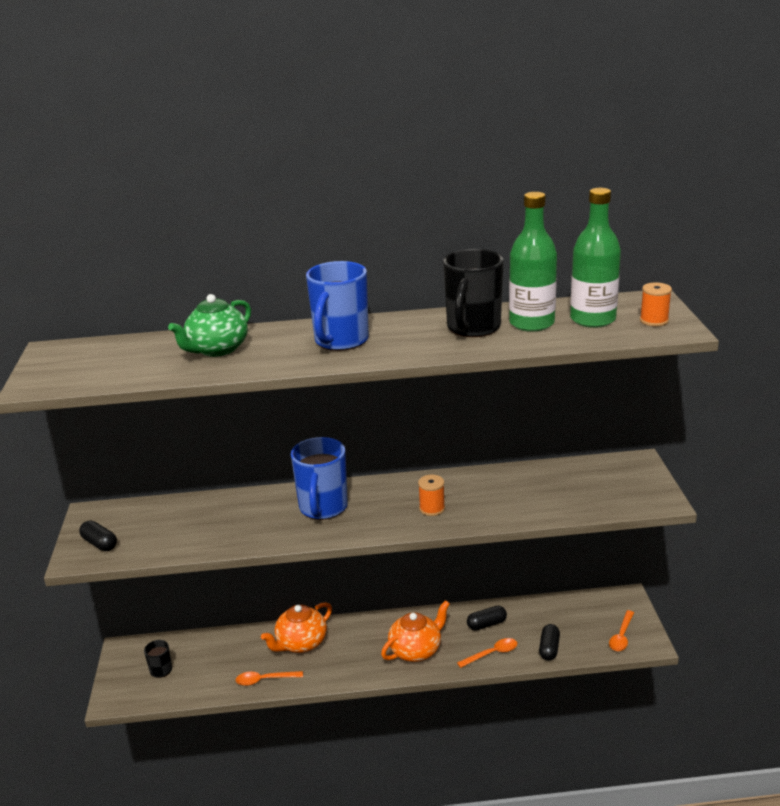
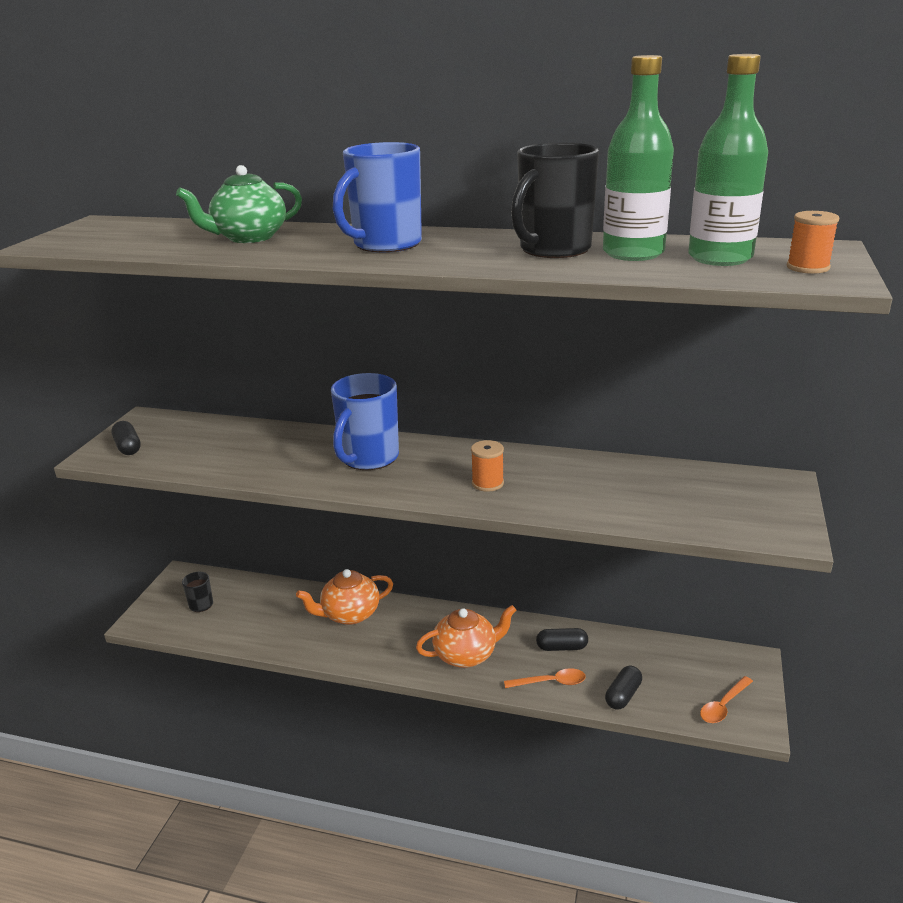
camera: 20 degrees right, 0 degrees up
(264, 680) = (291, 642): orange spoon -> none

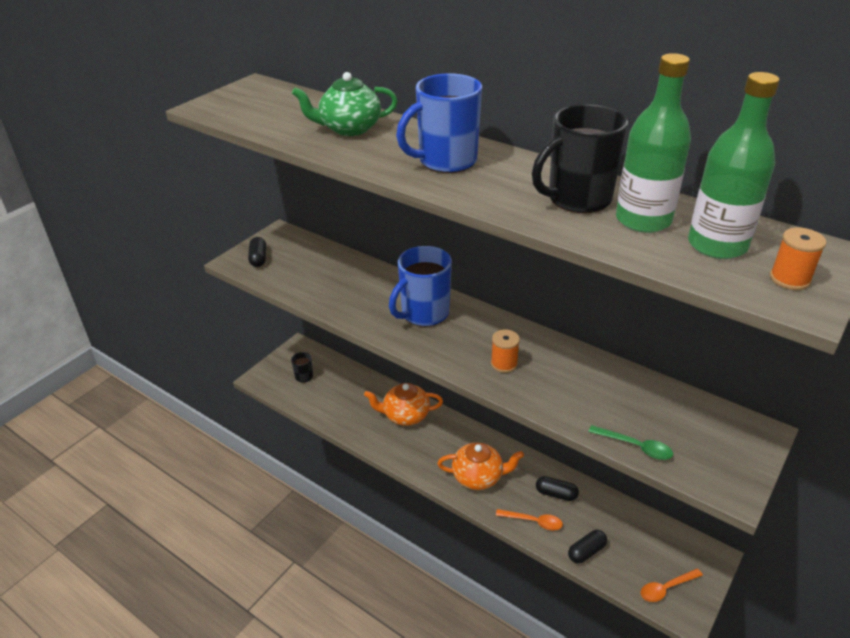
camera: 20 degrees right, 10 degrees up
(673, 523) = (636, 447): none -> green spoon

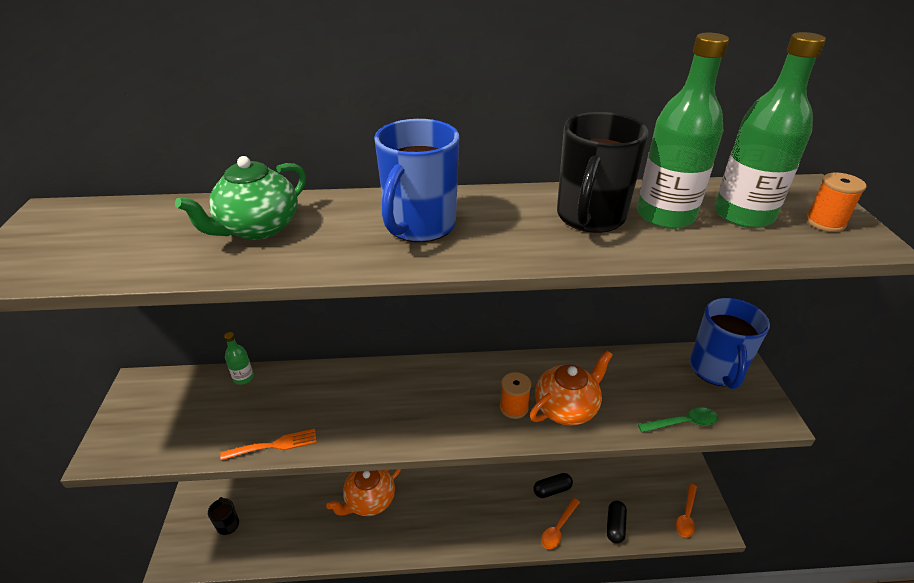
camera: 40 degrees left, 0 degrees up
(258, 258) = (137, 431): black capsule -> none
(324, 304) = (274, 445): none -> orange fork
(341, 256) = (243, 378): none -> green bottle
(424, 314) = (393, 397): blue mug -> blue mug (716, 370)
(478, 477) = (482, 518): orange teapot -> orange teapot (566, 408)
(534, 522) = (558, 528): orange spoon -> orange spoon turned 150 degrees clockwise

